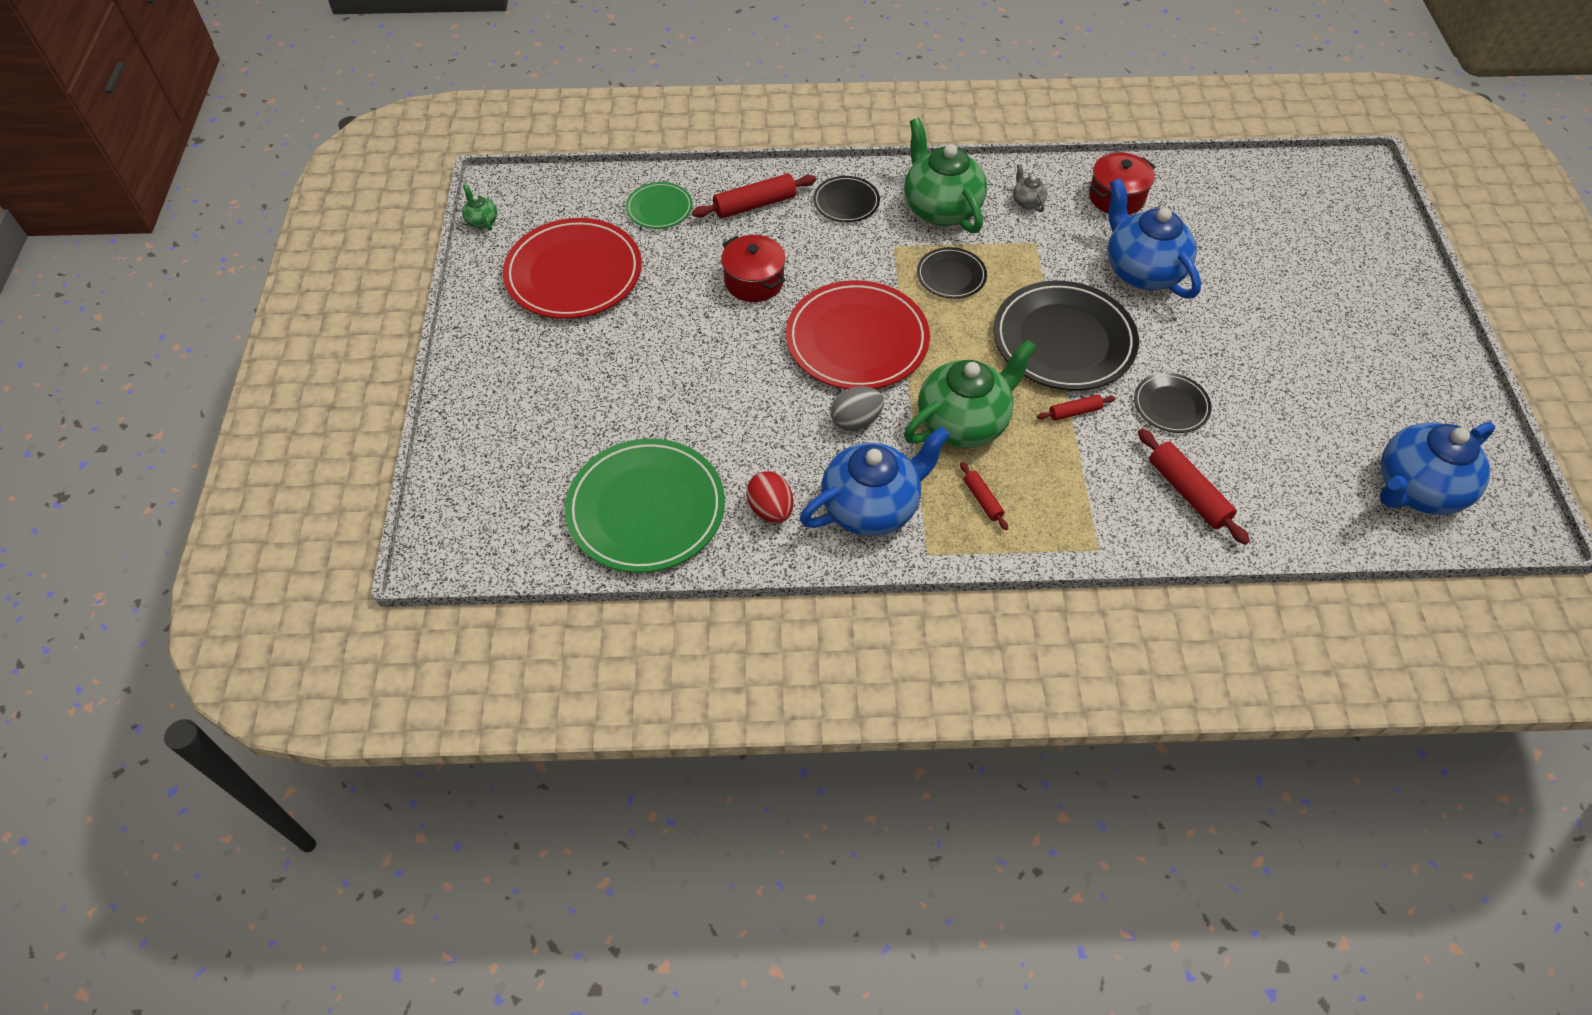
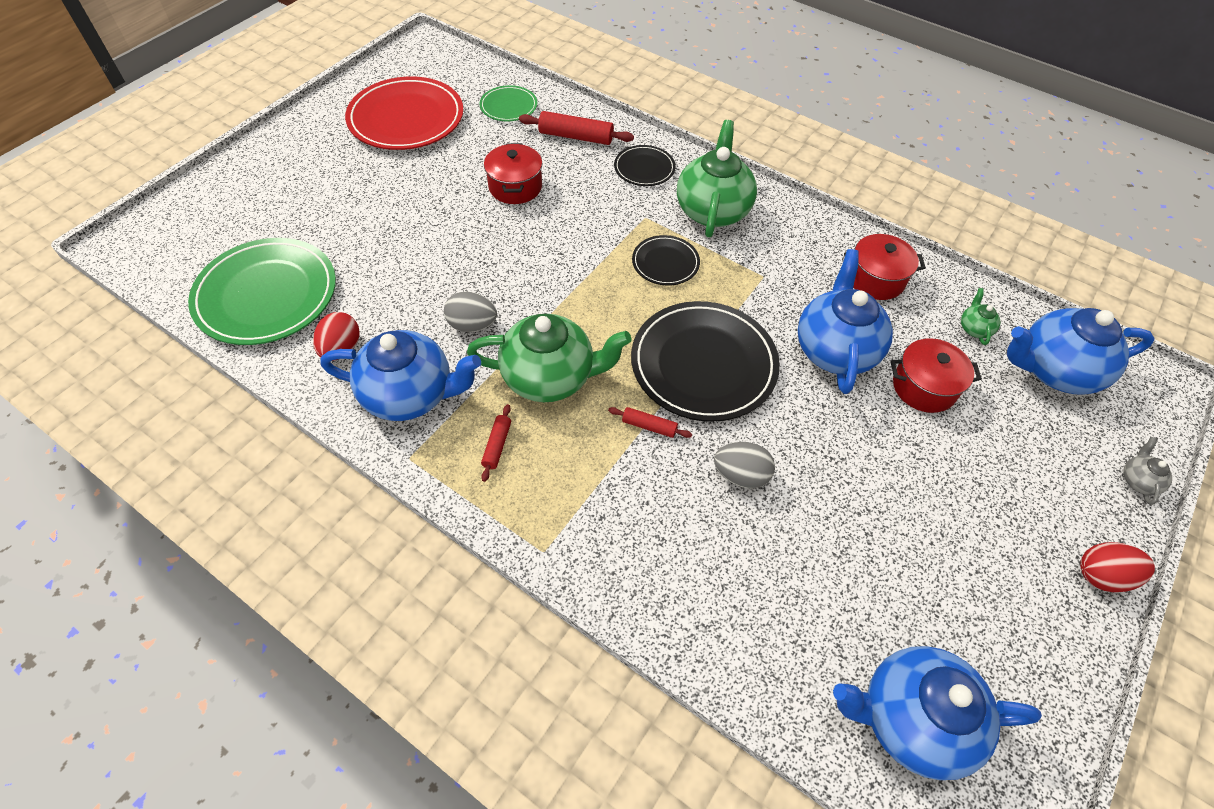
camera: 35 degrees right, 0 degrees up
(482, 221) = (391, 58): green teapot -> green teapot (974, 328)
(857, 340) = (540, 268): red plate -> none
(1027, 201) = (791, 242): grey teapot -> grey teapot (1138, 480)
(1171, 405) = (740, 475): black plate -> grey egg
(1187, 492) = (674, 559): red rolling pin -> none
(1225, 263) = (924, 387): none -> red pot
(1293, 198) = (1054, 370): none -> blue teapot
(1437, 325) = (1102, 575): none -> red egg

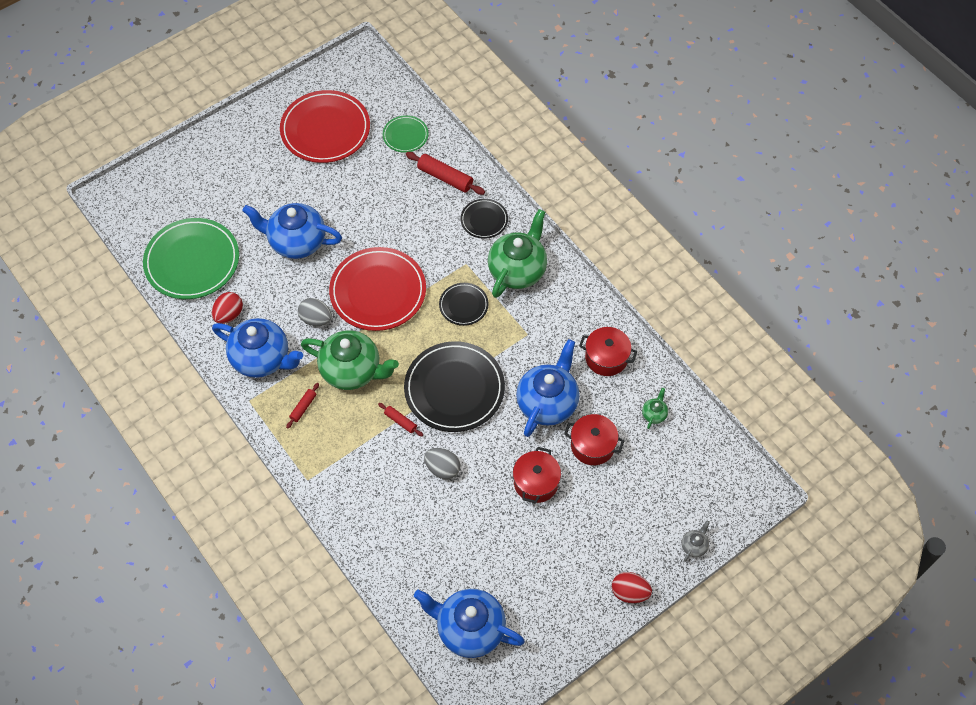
camera: 20 degrees right, 5 degrees up
(515, 187) = (383, 213): red pot -> red pot (536, 482)
(545, 272) = (378, 291): none -> red plate
(1054, 370) = (690, 459): blue teapot -> blue teapot (296, 242)

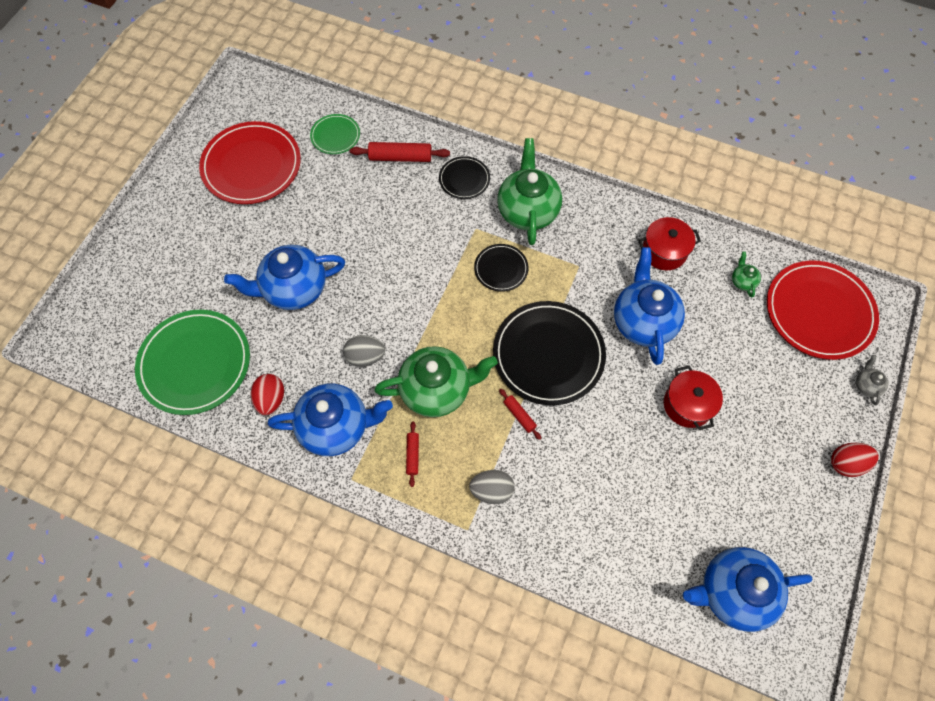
camera: 30 degrees left, 5 degrees up
(378, 291) = (409, 297): red plate -> red plate (819, 312)
(400, 421) = (519, 415): red rolling pin -> red rolling pin turned 45 degrees clockwise
(442, 469) = (592, 440): grey egg -> grey egg (492, 490)
(592, 445) = (711, 340): red pot -> none

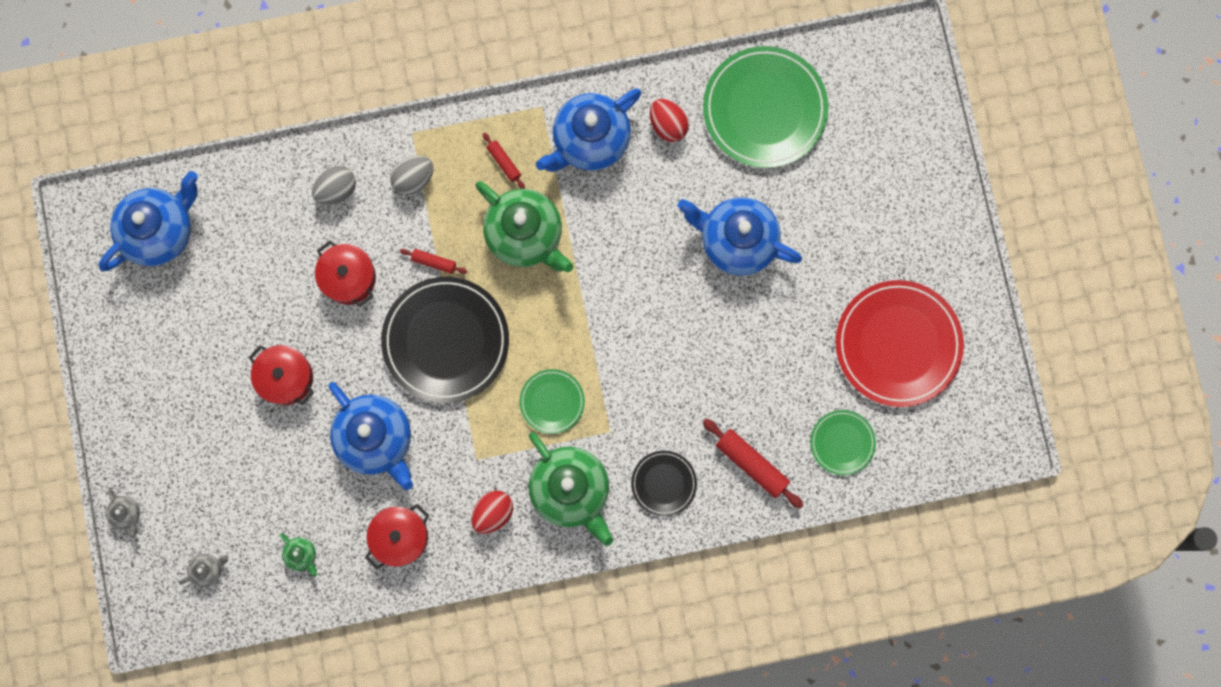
camera: 145 degrees right, 15 degrees up
(294, 289) = (736, 241): blue teapot -> blue teapot turned 105 degrees counterclockwise
(365, 357) = (614, 221): grey egg -> grey egg (336, 190)
(400, 157) = (751, 464): red rolling pin -> red rolling pin turned 75 degrees clockwise
(437, 390) = (525, 235): green teapot -> green teapot turned 90 degrees counterclockwise
(501, 269) = (552, 402): black plate -> green plate
(593, 447) = (348, 278): none -> red pot
(819, 312) = (208, 570): red plate -> grey teapot
(846, 463) = (113, 416): red egg -> red egg (493, 513)

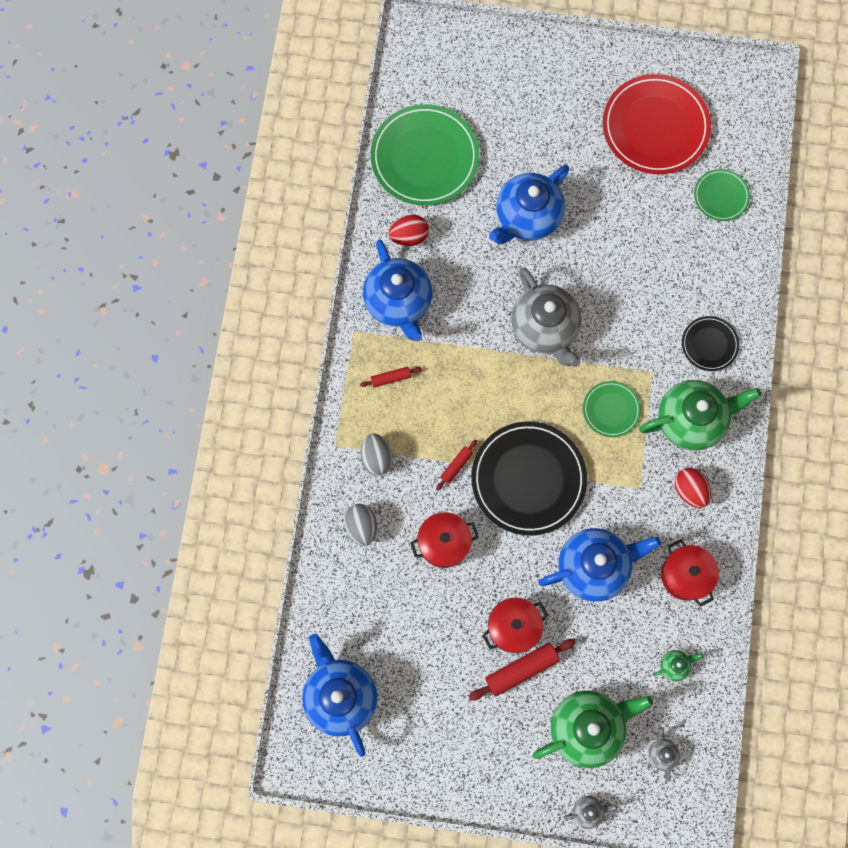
camera: 70 degrees left, 5 degrees down
(525, 235) = (460, 382): green teapot -> green teapot (587, 727)
(617, 302) = (545, 328): none -> grey teapot
(751, 464) = (715, 271): red rolling pin -> red rolling pin (521, 670)

